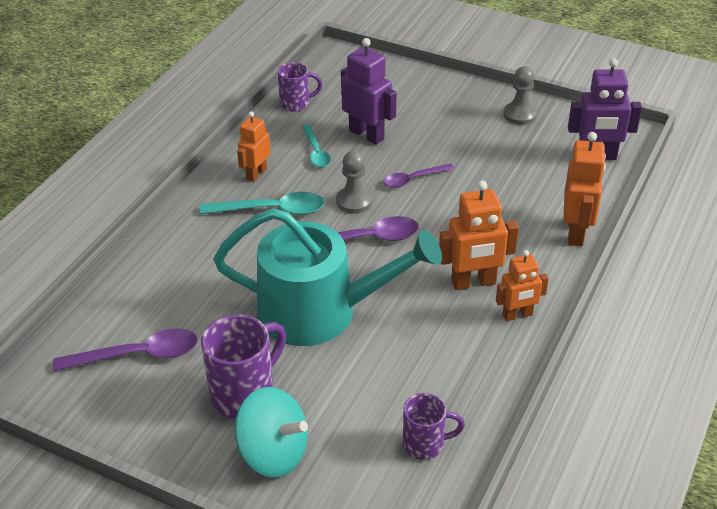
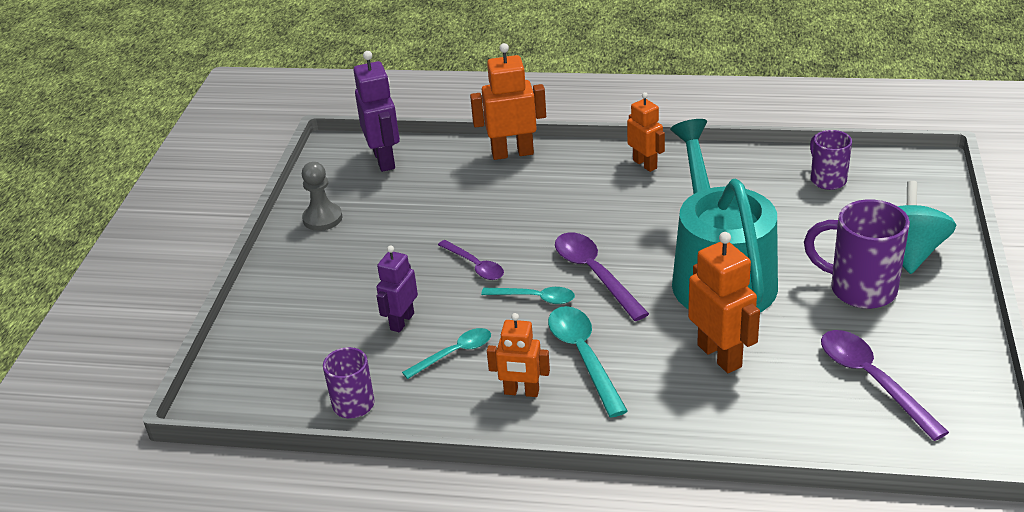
camera: 105 degrees left, 5 degrees down
(354, 201) = (535, 298): grey pawn -> turquoise spoon
(367, 134) = (402, 321): purple robot -> purple robot, size x0.66
(473, 283) = (618, 194): orange robot -> orange robot (720, 356)

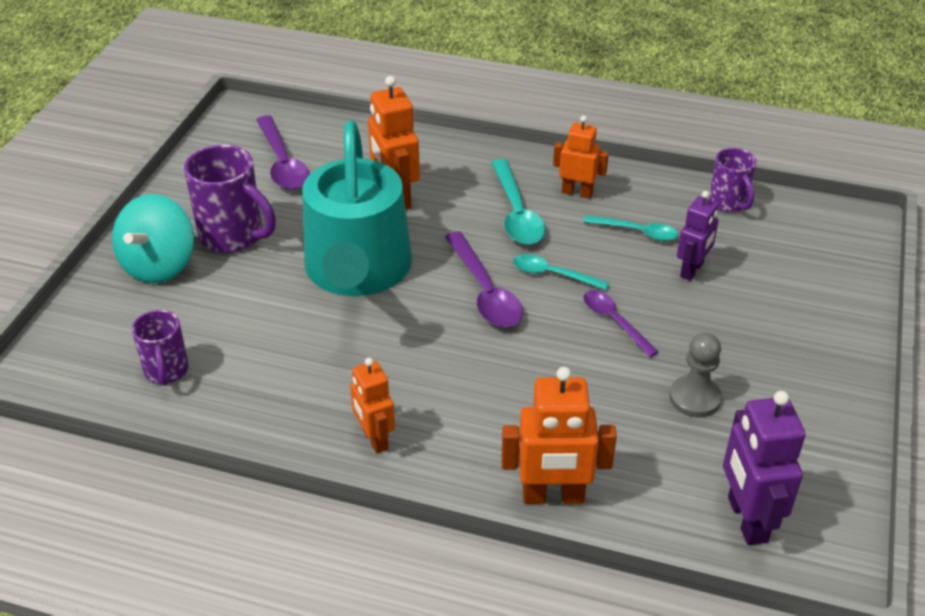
camera: 175 degrees left, 5 degrees up
(322, 218) = (814, 421): grey pawn -> grey pawn (695, 398)
(454, 353) = (637, 232): turquoise spoon -> turquoise spoon turned 135 degrees counterclockwise

